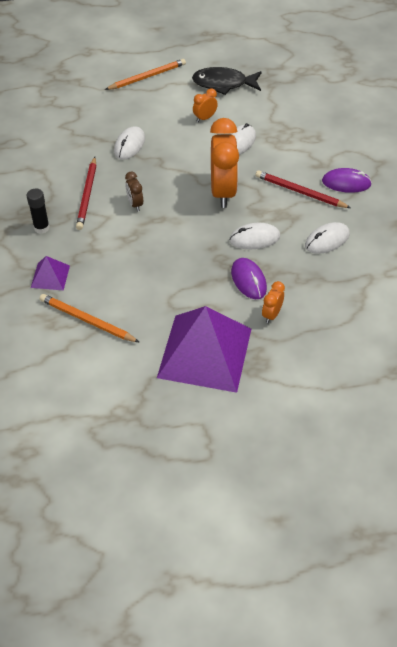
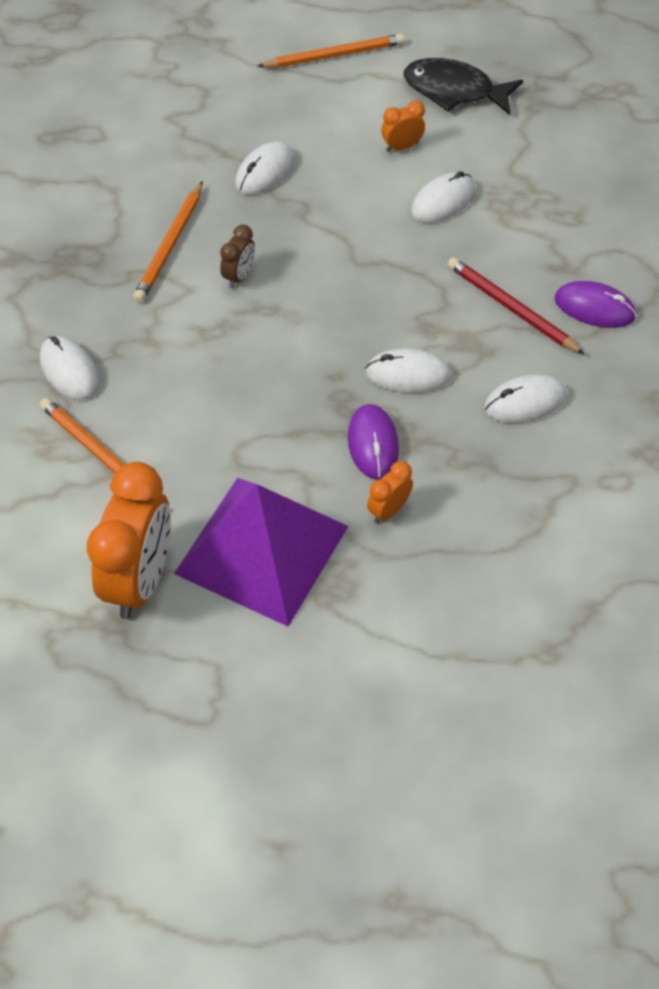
camera: 15 degrees right, 5 degrees up
(41, 228) = (82, 287): black glue stick -> none
(50, 276) = (69, 370): purple pyramid -> white mouse
(87, 195) = (170, 245): red pencil -> orange pencil
(135, 204) = (239, 276): brown clock -> brown clock turned 150 degrees counterclockwise
(223, 192) = (385, 283): orange clock -> orange clock (139, 580)

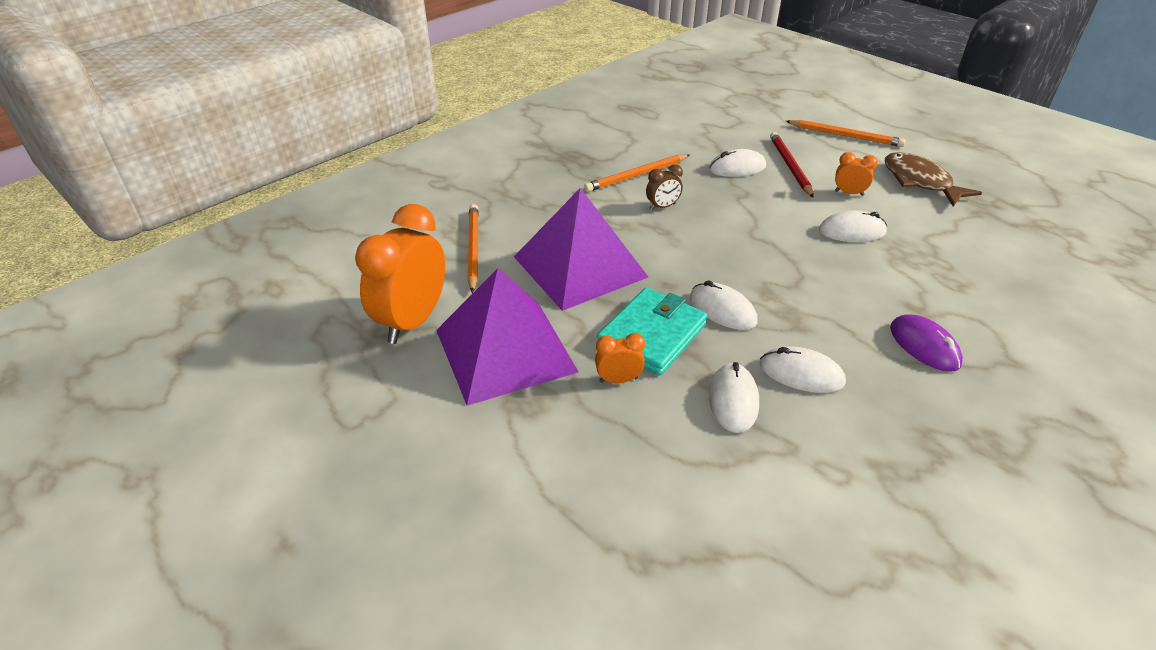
camera: 40 degrees right, 15 degrees down
(69, 370) = (508, 203): white mouse -> white mouse (733, 400)
(139, 580) = (413, 321): orange clock -> orange clock turned 150 degrees clockwise
(232, 407) = (580, 266): none -> purple pyramid
(373, 444) = (652, 335): purple mouse -> turquoise wallet
(454, 91) = (920, 182): black fish -> brown fish
(511, 308) = (847, 312): red pencil -> red pencil (790, 166)

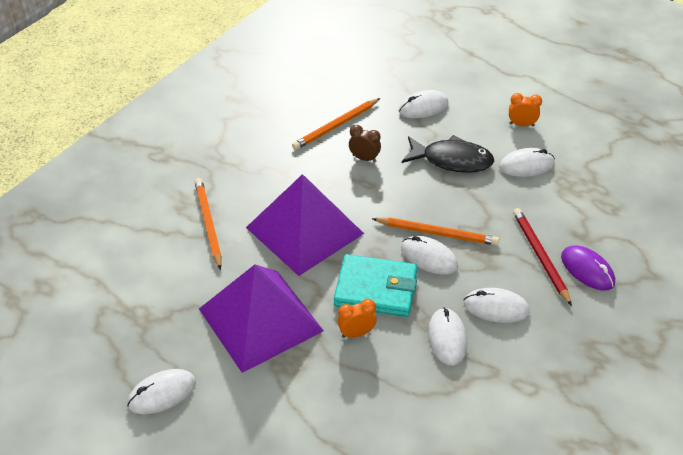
camera: 10 degrees left, 5 degrees up
(363, 416) = (162, 393): none -> white mouse
(413, 321) = (176, 303): orange clock -> none
(652, 335) = (376, 289): turquoise wallet -> turquoise wallet turned 75 degrees clockwise
(662, 207) = (364, 158): brown clock -> brown clock turned 120 degrees counterclockwise
(763, 218) = (452, 160): none -> black fish
(790, 166) = (469, 100): red pencil -> red pencil (540, 256)
(845, 136) = (515, 59): orange pencil -> orange pencil (437, 233)
(920, 182) = (580, 105): brown fish -> none

